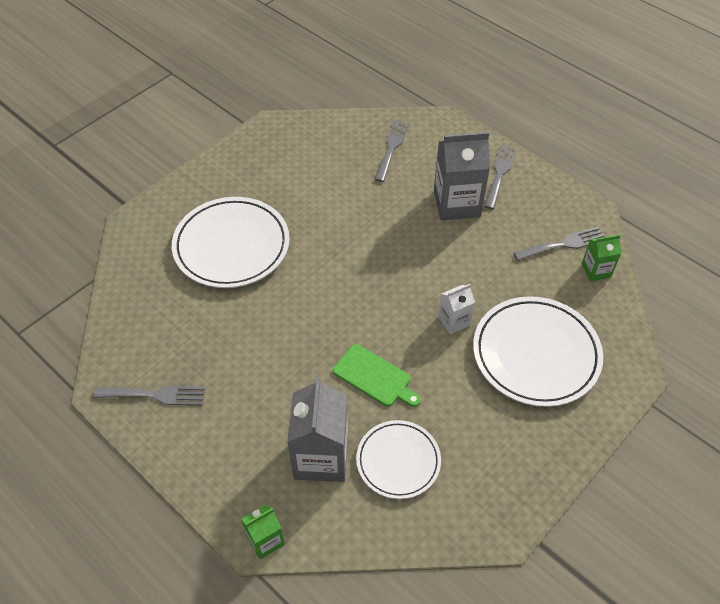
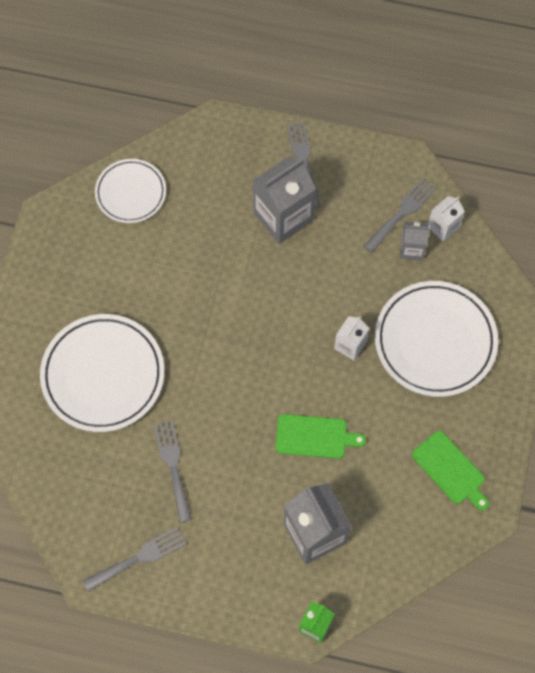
camera: 30 degrees left, 15 degrees up
(392, 147) = (184, 181): grey fork -> grey fork (173, 465)
(398, 461) = (378, 501): white plate -> white plate (131, 193)
(486, 470) = (450, 470): none -> green cutting board
(557, 274) = (412, 249): none -> grey carton
(596, 270) = (443, 227): green carton -> white carton

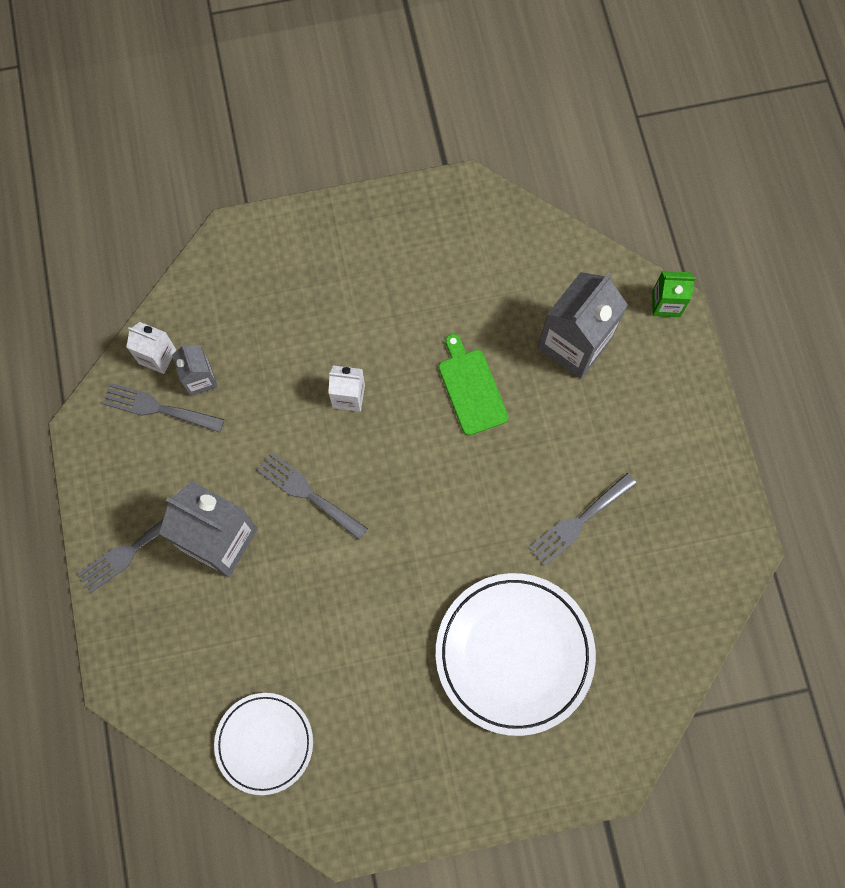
camera: 115 degrees left, 5 degrees up
(139, 558) = (694, 508): grey fork -> grey fork (307, 493)
(435, 341) = (302, 311): white plate -> none
(450, 470) = (440, 242): green cutting board -> none

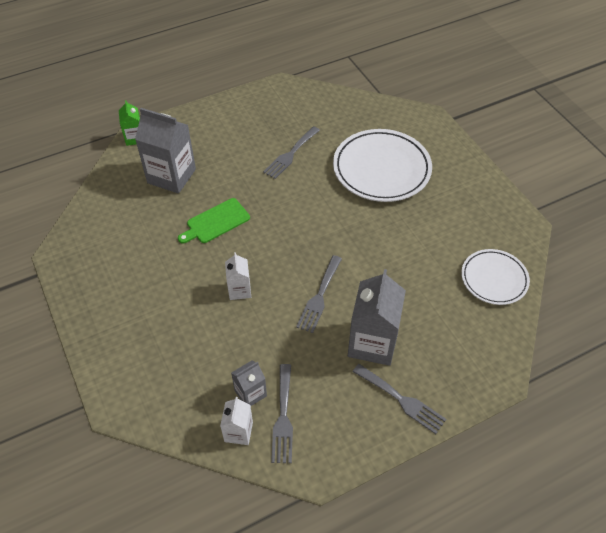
camera: 105 degrees left, 20 degrees down
(578, 522) = (290, 154): grey fork -> grey fork turned 90 degrees clockwise

